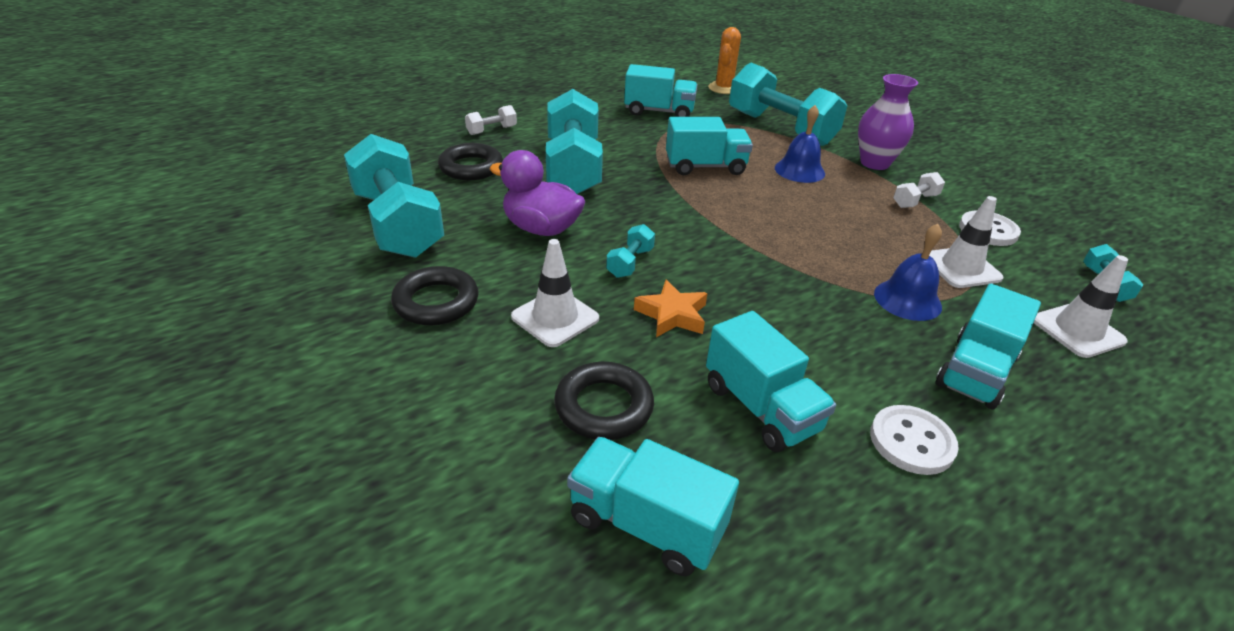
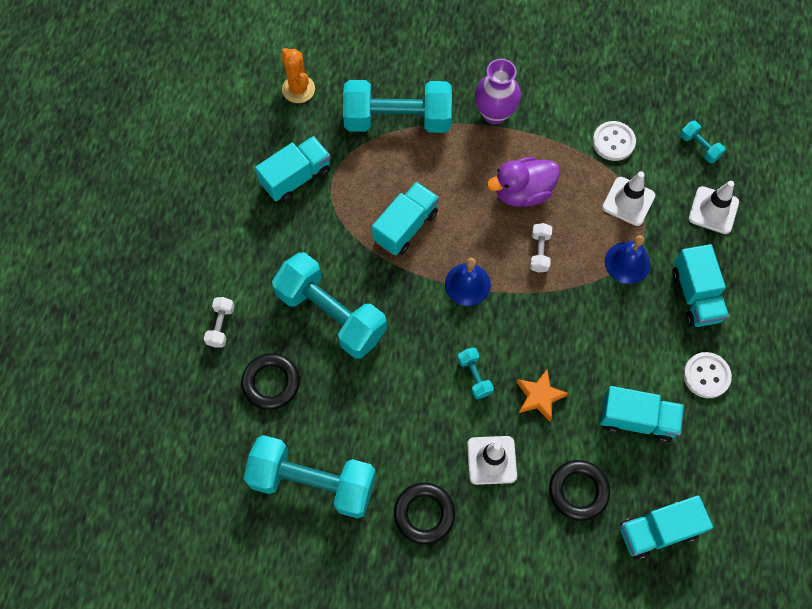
camera: 45 degrees left, 30 degrees up
(541, 228) = (394, 397): purple duck -> purple duck (522, 192)
(799, 170) = (462, 171): blue bell -> blue bell (467, 284)
(915, 201) = (553, 144): white dumbbell -> white dumbbell (539, 252)

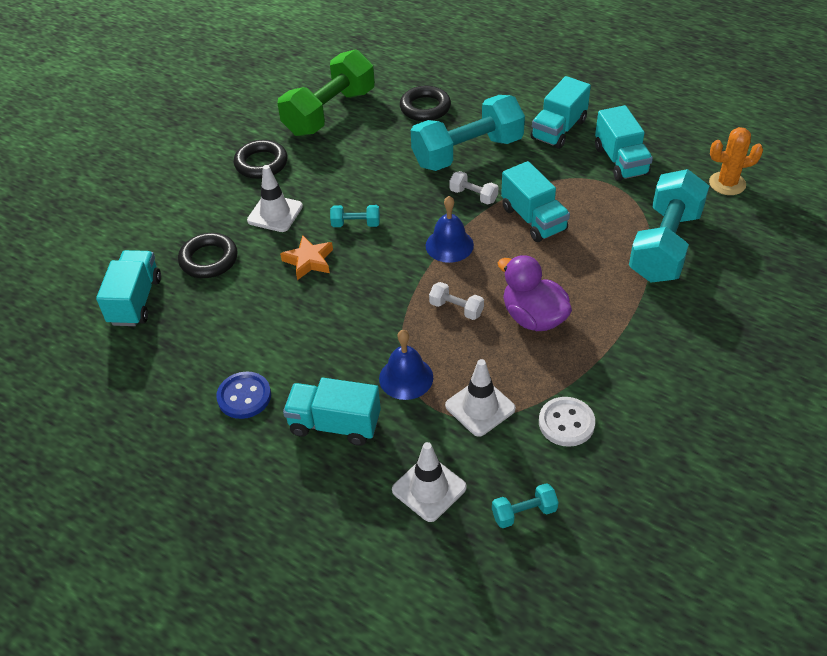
camera: 115 degrees right, 20 degrees down
(221, 326) = (491, 92): white dumbbell -> white dumbbell (473, 196)
(313, 482) = (329, 112): turquoise dumbbell -> green dumbbell
(495, 113) = (646, 325): purple vase -> none
(522, 192) = (533, 317): purple duck -> purple duck turned 45 degrees counterclockwise
(636, 419) = (240, 323): turquoise truck -> turquoise truck (558, 130)
(706, 375) = (244, 396): white button -> blue button

